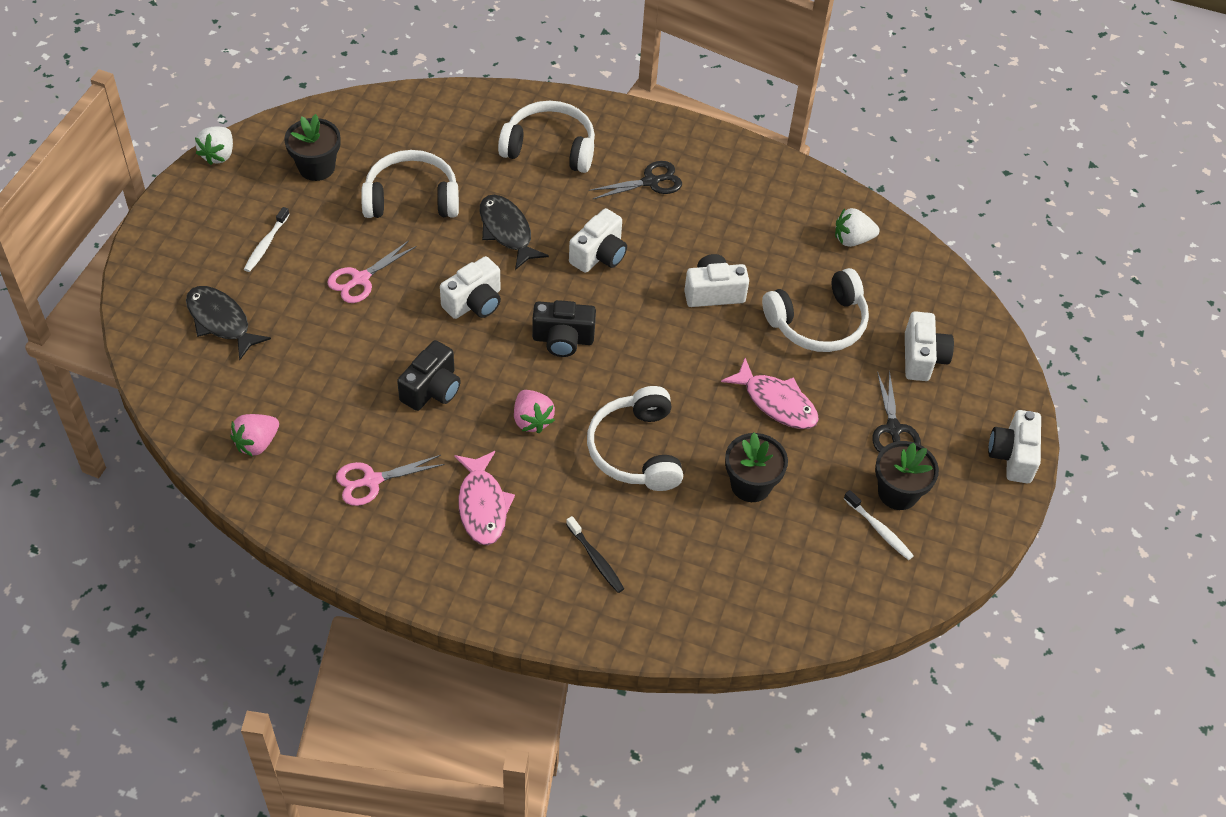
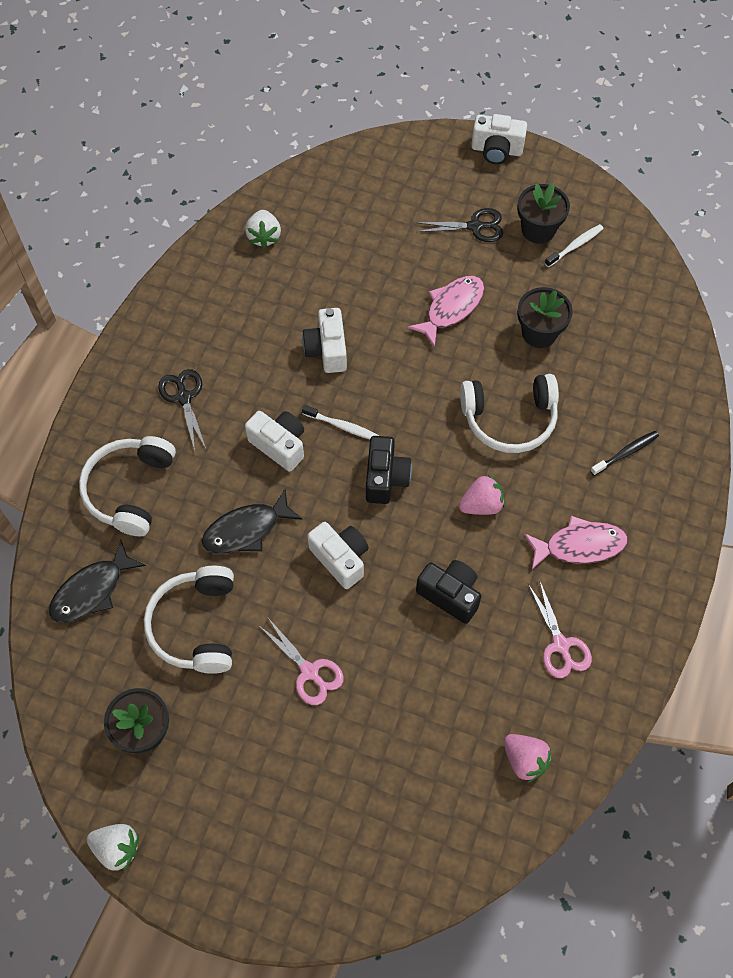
camera: 85 degrees left, 10 degrees up
(221, 321) = (368, 815): black fish -> black fish (92, 590)
(266, 244) = (258, 777): white toothbrush -> white toothbrush (342, 426)
(818, 323) = (362, 271): white headphones -> none
(922, 358) = (399, 199): white camera -> none

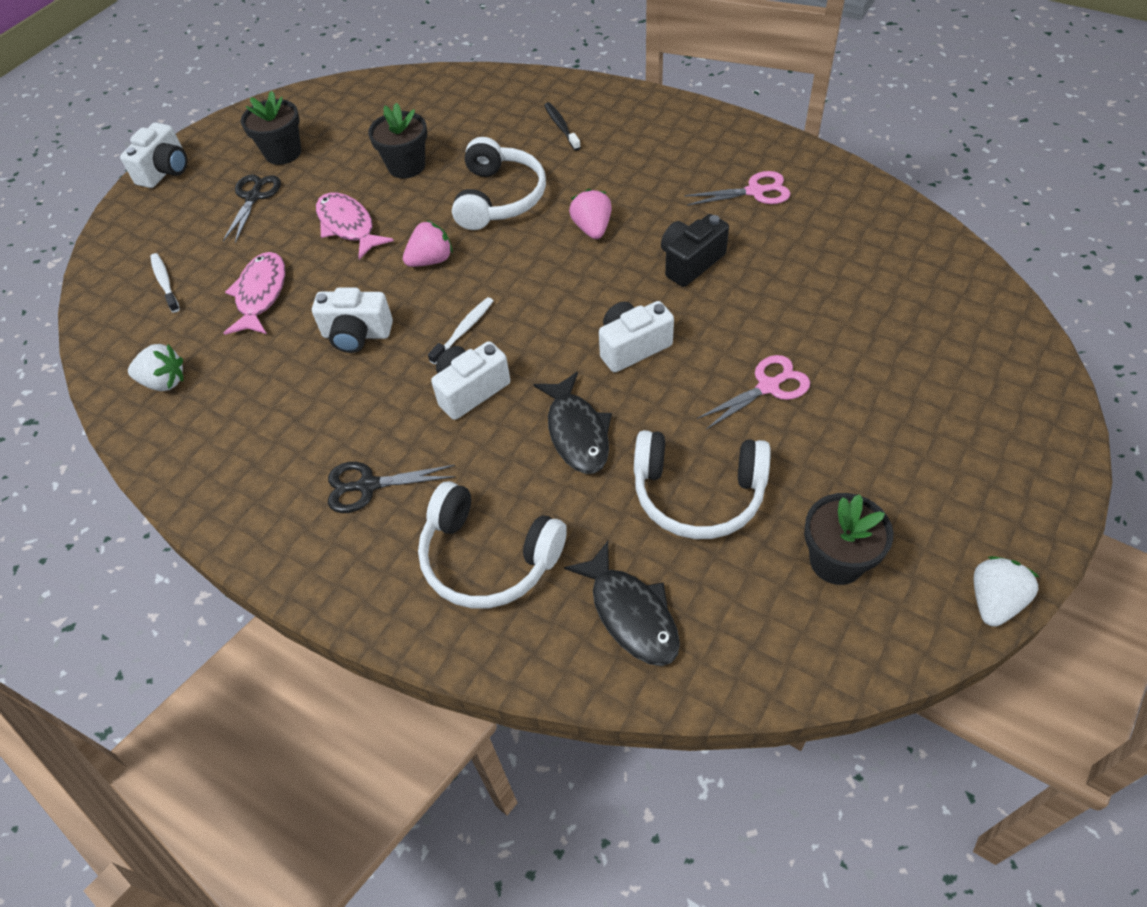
camera: 75 degrees left, 10 degrees down
(385, 478) = (541, 299): black camera -> none
(525, 760) = (872, 229): pink strawberry -> pink strawberry (431, 260)
(575, 246) = (316, 131): white toothbrush -> white toothbrush (165, 283)
(579, 545) = (652, 167): pink fish -> pink fish (261, 294)

